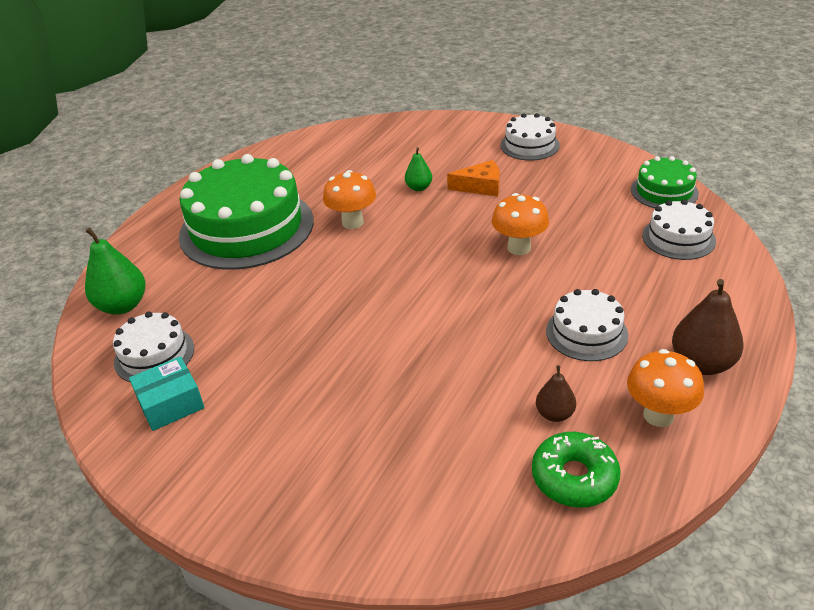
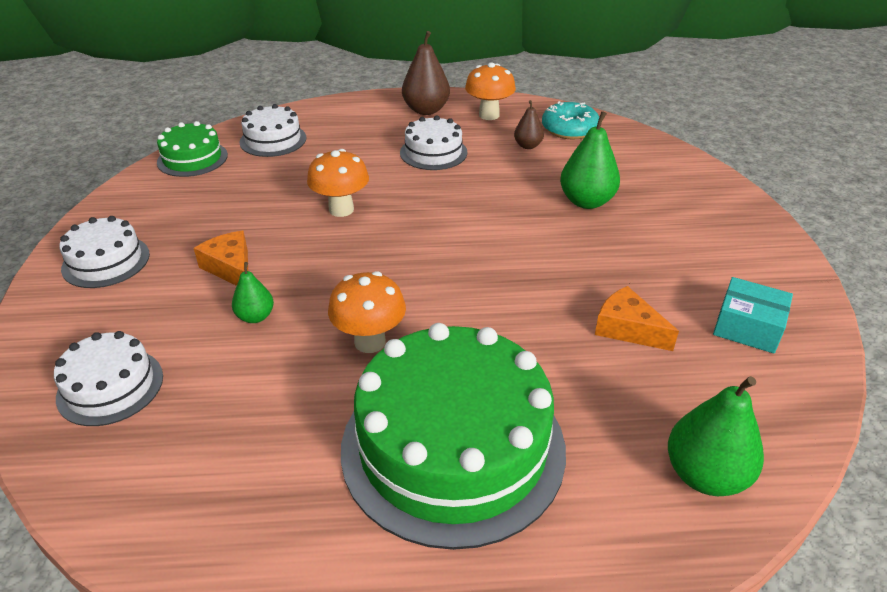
camera: 125 degrees left, 0 degrees up
(154, 355) = (723, 381): white cake -> white cake (110, 386)
(242, 336) = (627, 329): none -> orange cheese
(409, 403) = (586, 201): none -> green pear
(574, 477) = (569, 129): green donut -> turquoise donut

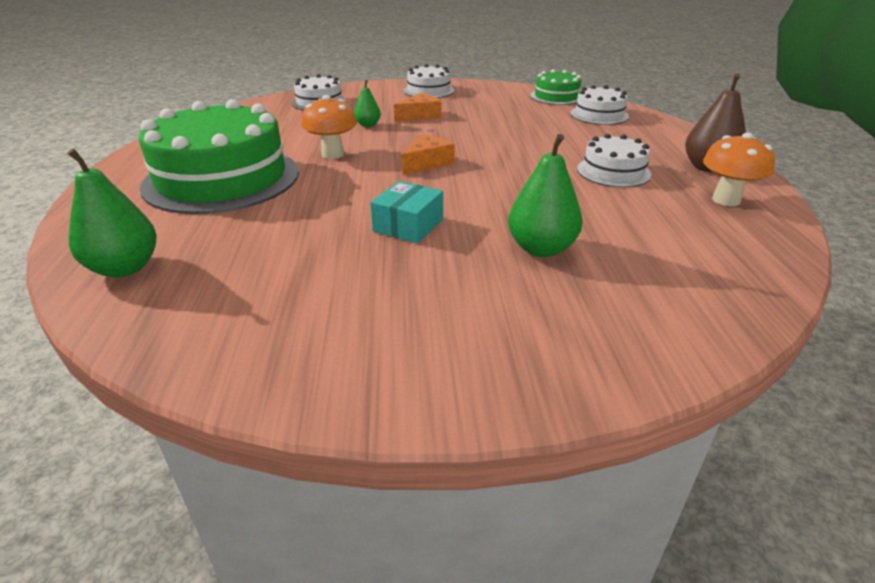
camera: 90 degrees right, 5 degrees down
(341, 209) = (497, 140): orange mushroom -> none
(528, 146) = (661, 220): brown pear -> none
(569, 129) = (730, 251): turquoise donut -> none
(627, 329) = (312, 252): orange cheese -> orange cheese (427, 163)
(747, 327) = (288, 329): turquoise box -> turquoise box (408, 225)

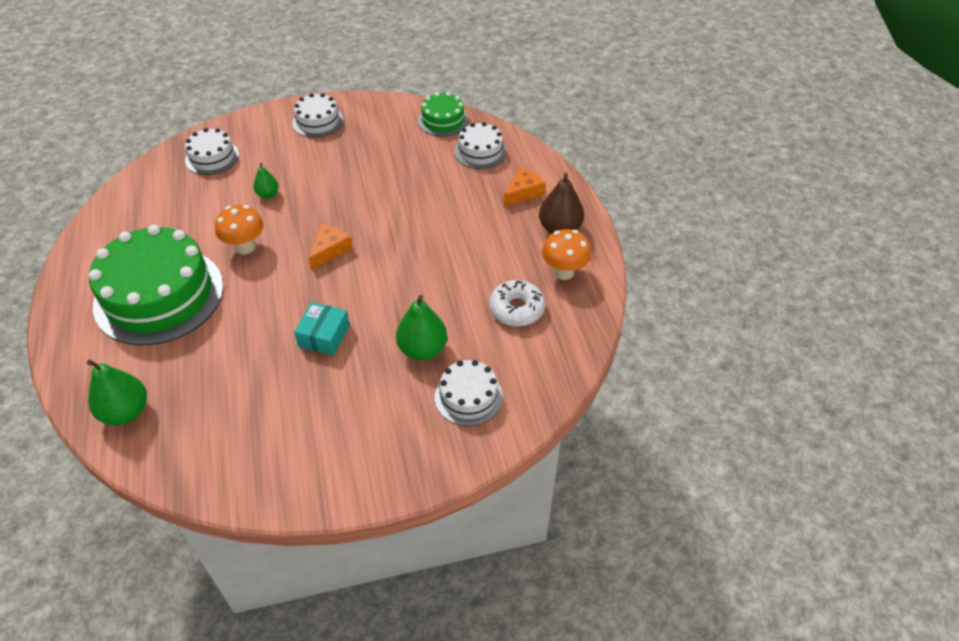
camera: 10 degrees left, 15 degrees up
(420, 116) = (315, 172): orange cheese -> orange cheese (523, 192)
(613, 172) = (483, 244): white cake -> white cake (468, 396)
(669, 225) = (516, 309): none -> white donut

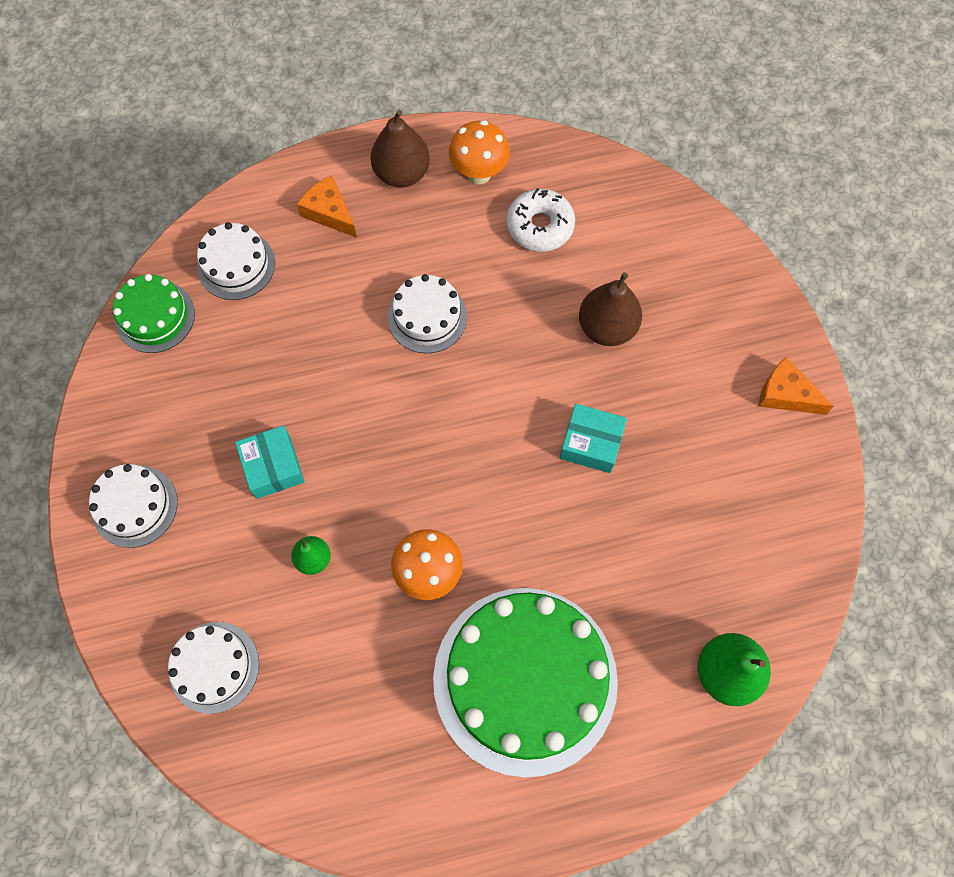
camera: 90 degrees left, 20 degrees up
(330, 250) = (437, 453): orange cheese -> orange cheese (785, 394)
(333, 174) = (273, 467): none -> turquoise box
(422, 349) = (607, 327): green pear -> brown pear
(468, 396) = (672, 277): white cake -> white cake (427, 317)

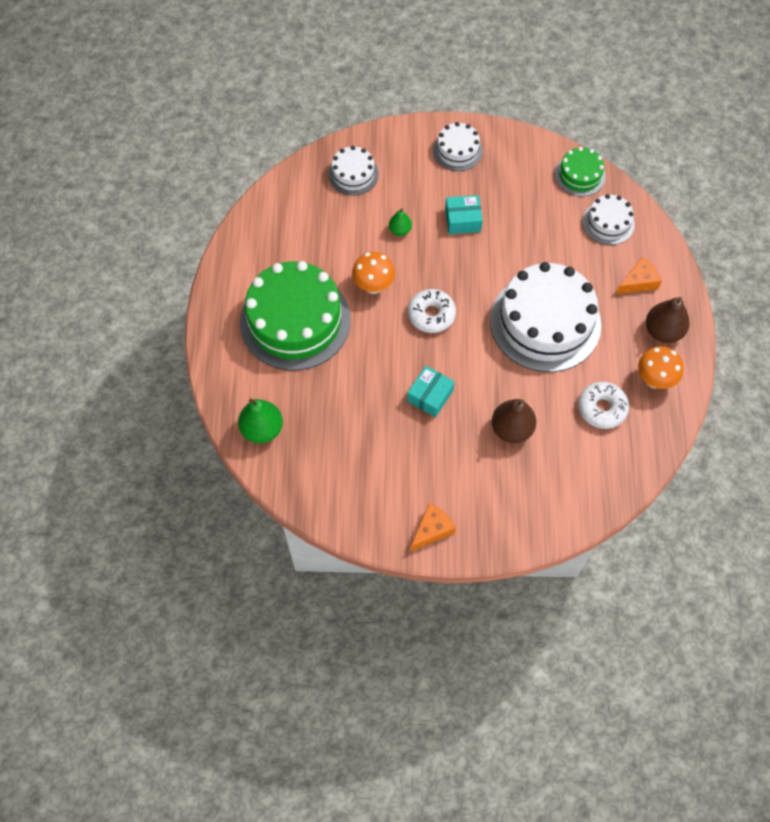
camera: 105 degrees right, 5 degrees down
(427, 317) = (545, 322): white cake -> white cake, size x2.04
(456, 473) = (431, 314): none -> white donut

